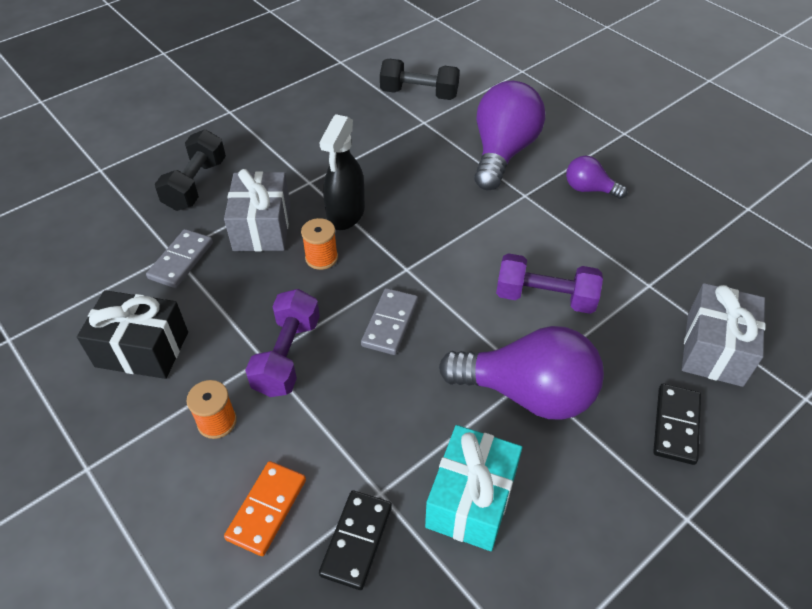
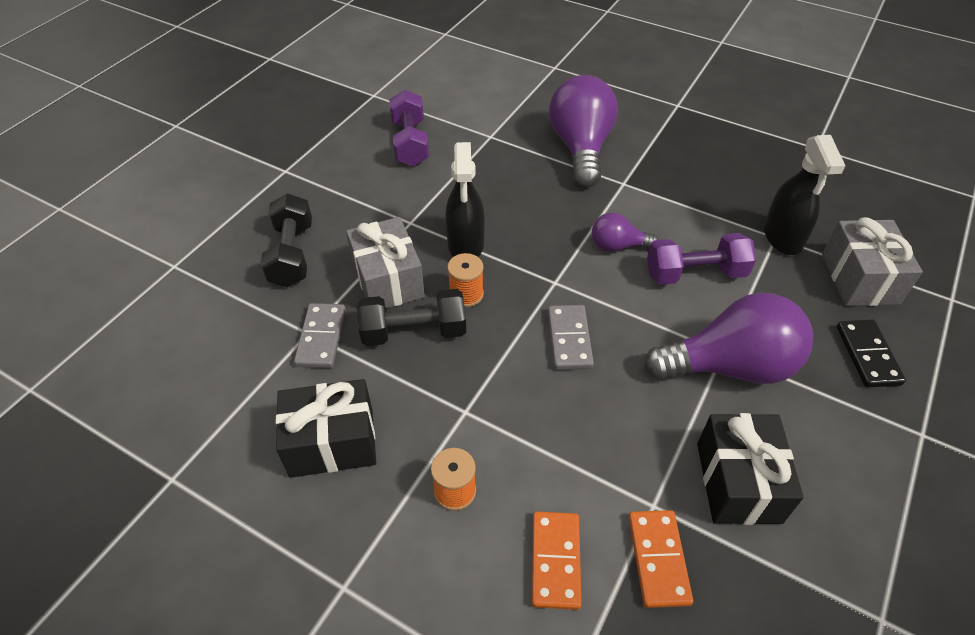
camera: 20 degrees left, 0 degrees up
(287, 355) = (487, 401): purple dumbbell -> purple dumbbell (410, 143)
(357, 540) = (658, 559): black domino -> orange domino
(419, 94) = (470, 110): black dumbbell -> black dumbbell (414, 332)
(471, 499) = (738, 482): turquoise gift -> black gift
(589, 189) = (676, 163): purple light bulb -> purple light bulb (617, 246)
(656, 287) = (782, 237): none -> black spray bottle

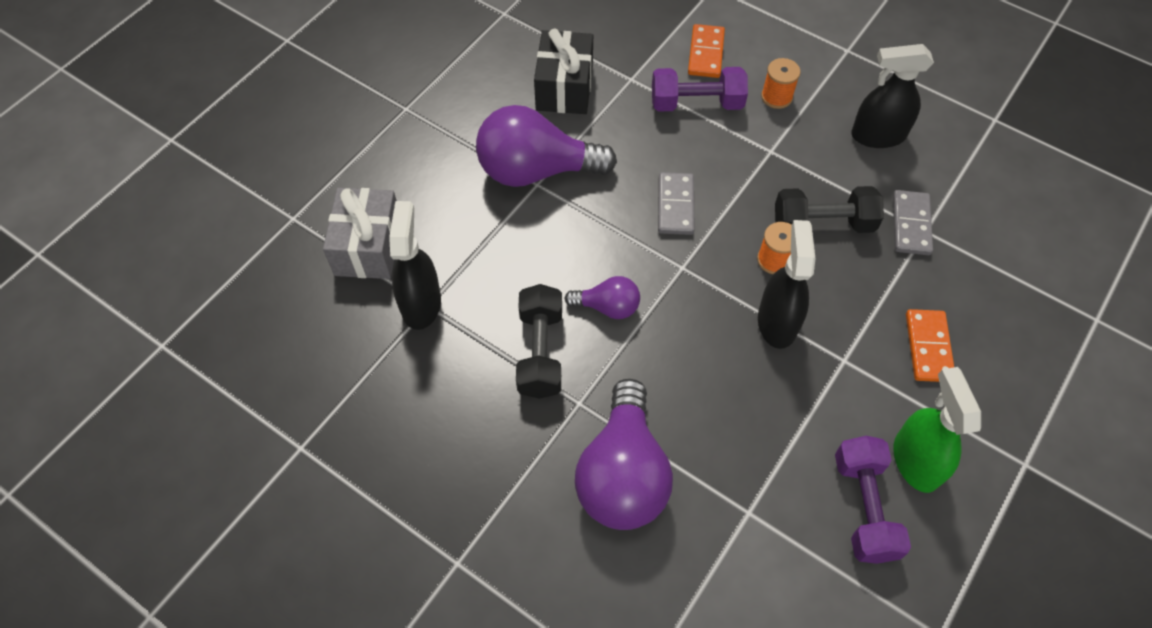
camera: 175 degrees left, 10 degrees up
(292, 254) = (970, 324): black dumbbell -> black dumbbell (540, 352)
(332, 442) = (877, 135): black gift -> black spray bottle
(367, 167) = (915, 461): none -> green spray bottle
(388, 280) = (857, 283): grey gift -> none
(658, 559) = (636, 49): orange domino -> orange domino (928, 347)
(695, 273) = (534, 266): purple dumbbell -> purple dumbbell (696, 103)
(867, 355) = (410, 171): black domino -> none

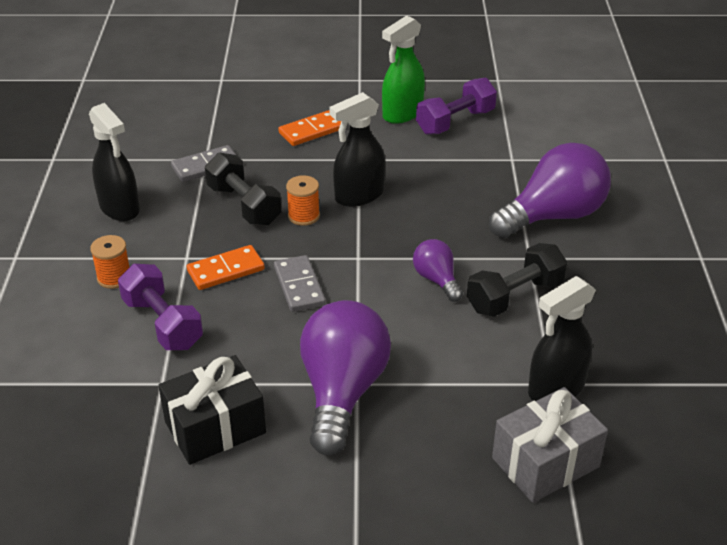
camera: 125 degrees left, 20 degrees down
(536, 170) = (342, 392): purple light bulb -> purple light bulb turned 135 degrees counterclockwise
(675, 205) = (299, 286): grey domino -> grey domino turned 75 degrees counterclockwise
(706, 53) = (84, 345): orange domino -> orange domino (226, 270)

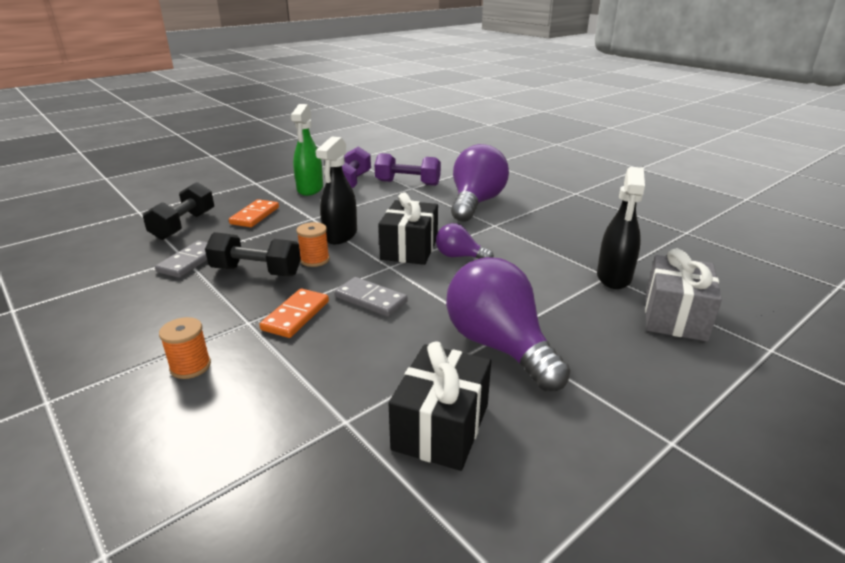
camera: 40 degrees left, 10 degrees down
(120, 208) = (135, 316): black spray bottle -> none
(163, 323) = (286, 376): purple dumbbell -> purple dumbbell (408, 183)
(402, 245) = (409, 248): none -> black gift
(515, 296) = (517, 245): black dumbbell -> black dumbbell (184, 225)

